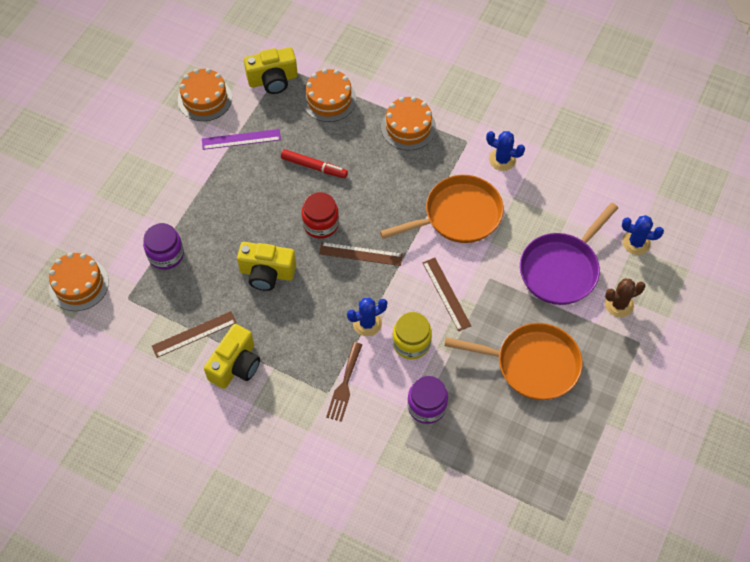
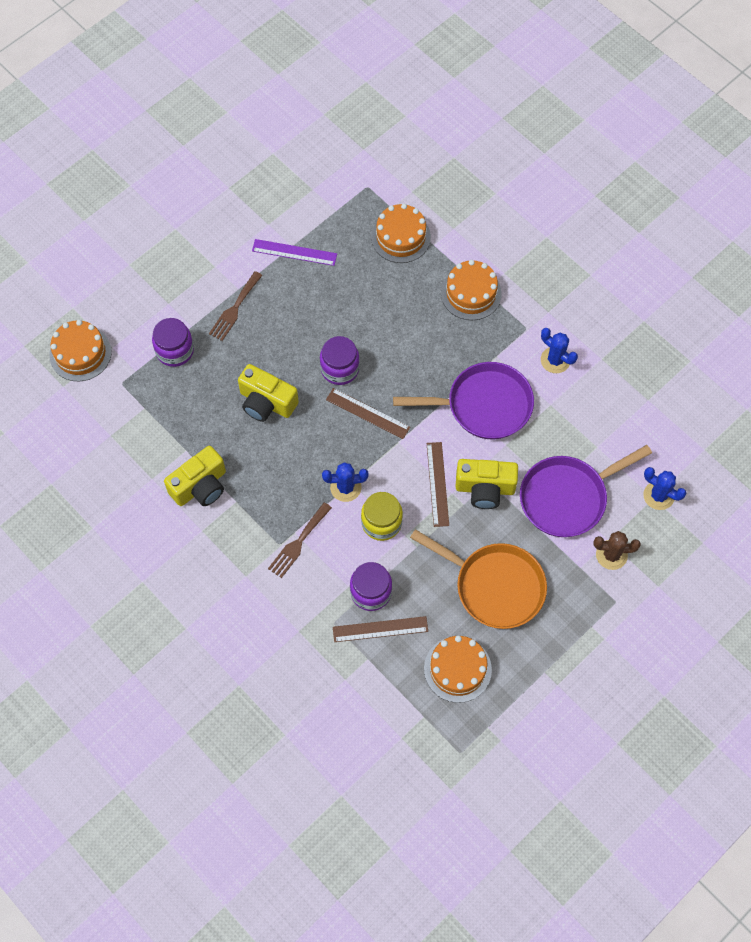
camera: 20 degrees right, 5 degrees up
(194, 334) = (172, 441): brown ruler -> brown ruler (380, 629)
(204, 99) = (274, 197): orange cake -> orange cake (457, 669)
(206, 202) = (234, 309): none -> brown fork
(273, 80) = (351, 197): yellow camera -> yellow camera (485, 488)
(314, 167) = (357, 305): red marker -> none
(321, 224) = (340, 369): red jar -> purple jar
(458, 215) = (483, 405): orange pan -> purple pan

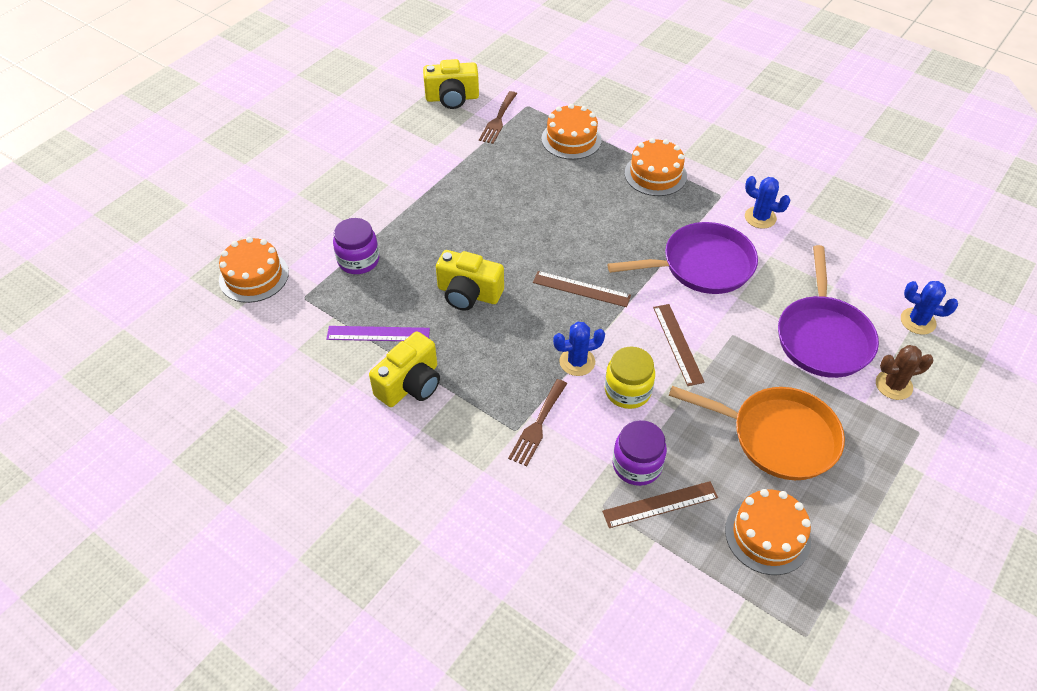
camera: 10 degrees left, 15 degrees down
(234, 309) = (416, 216): brown fork -> brown fork (498, 120)
(294, 252) = (468, 163): purple ruler -> purple ruler (378, 334)
(340, 369) = (540, 253): purple jar -> none
(485, 488) = (731, 341): yellow camera -> yellow camera (452, 98)
(567, 497) = (823, 336): purple pan -> purple pan turned 45 degrees counterclockwise

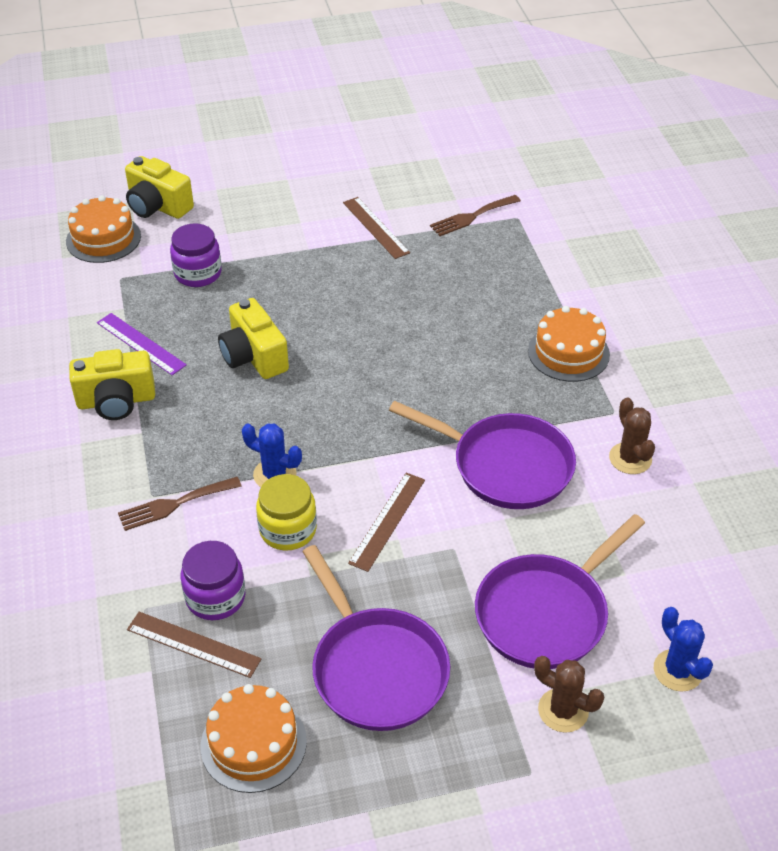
camera: 40 degrees right, 5 degrees down
(452, 98) = (452, 174): yellow camera -> yellow camera (158, 206)
(571, 139) = (522, 272): orange cake -> none
(581, 289) = (358, 414): brown ruler -> brown ruler (375, 227)
(760, 217) = (630, 458): blue cactus -> brown cactus
(777, 436) = (376, 668): orange pan -> purple pan

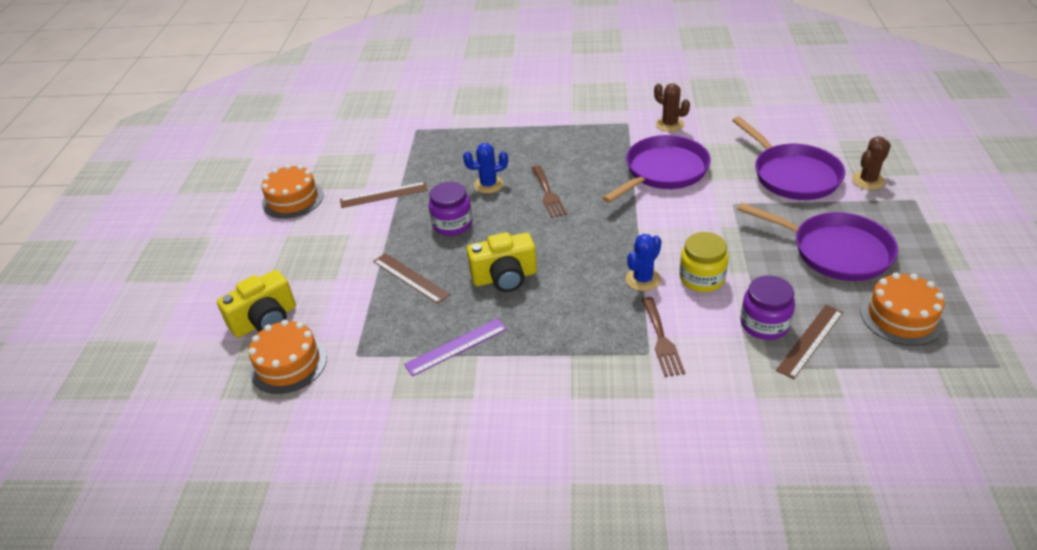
camera: 70 degrees left, 5 degrees down
(116, 401) = (525, 369): yellow camera -> none
(198, 273) = (380, 301): purple jar -> purple jar (452, 224)
(376, 668) = (835, 251): purple pan -> purple pan turned 45 degrees clockwise
(387, 521) = (702, 229): brown ruler -> brown ruler (410, 277)
(472, 217) = (402, 149): brown fork -> brown fork (548, 194)
(568, 352) = (566, 131): orange cake -> orange cake (293, 199)
(630, 458) = (669, 124): brown cactus -> brown cactus turned 45 degrees clockwise
(678, 670) = (838, 137): blue cactus -> blue cactus (488, 185)

